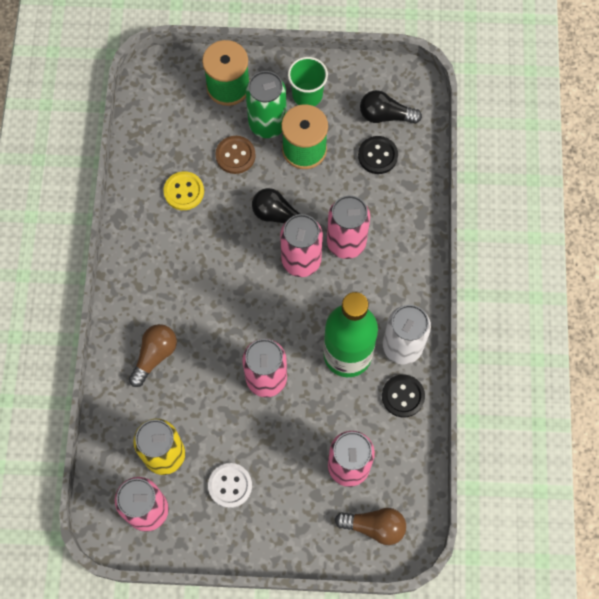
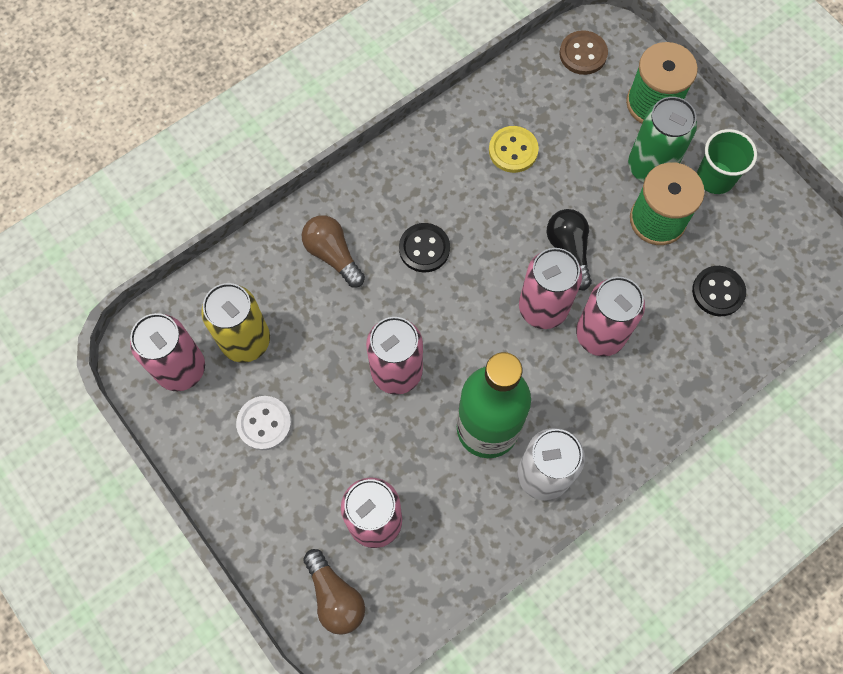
camera: 50 degrees right, 0 degrees up
(155, 355) = (333, 255): brown light bulb -> brown light bulb turned 120 degrees counterclockwise
(235, 155) = (591, 165): brown button -> brown button (583, 54)
(385, 115) = (767, 265): black light bulb -> none
(403, 396) = (492, 517): black button -> black button (424, 248)

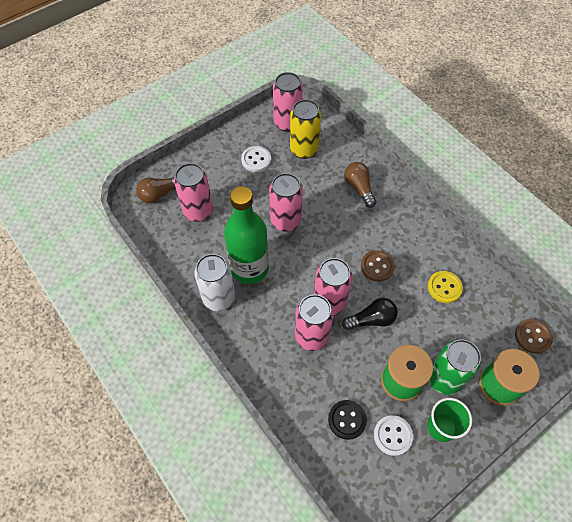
camera: 90 degrees right, 10 degrees down
(333, 255) = (359, 188): brown light bulb -> brown light bulb turned 75 degrees counterclockwise
(424, 248) = (367, 235): black button -> none
(480, 237) = (377, 266): none -> brown button
(732, 236) = (393, 435): none -> white button

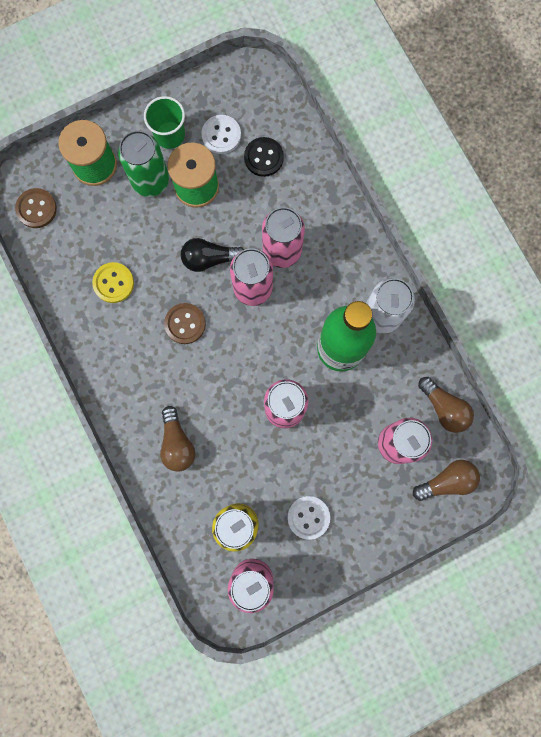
camera: 170 degrees left, 20 degrees up
(163, 239) = (444, 408): none -> brown light bulb

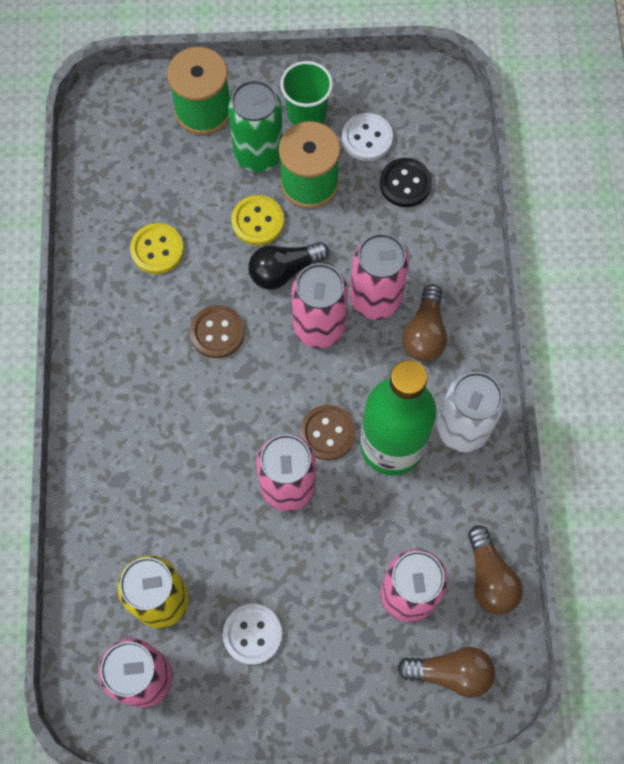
camera: 25 degrees right, 10 degrees down
(36, 209) = (112, 130): brown button -> brown button (327, 433)
(174, 231) = (258, 221): none -> yellow button
(177, 443) = (137, 468): brown light bulb -> brown light bulb (424, 333)
(209, 258) = (284, 270): black light bulb -> black light bulb turned 45 degrees counterclockwise

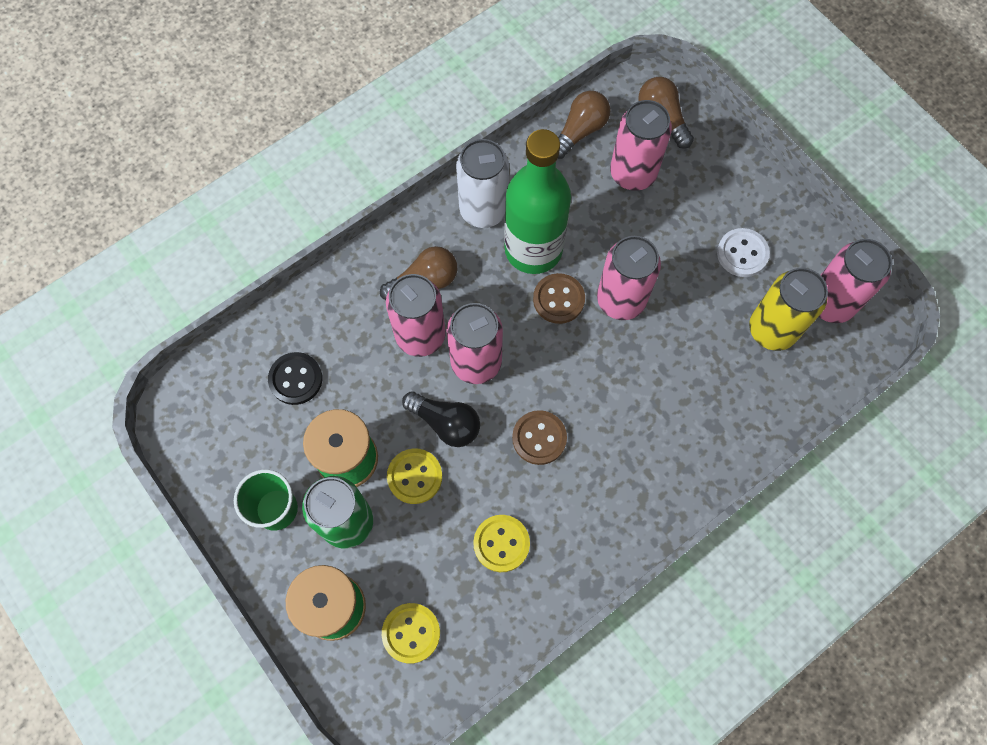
camera: 125 degrees left, 0 degrees up
(143, 149) = (411, 633): none -> yellow button
(367, 138) = (269, 439): white button -> none

